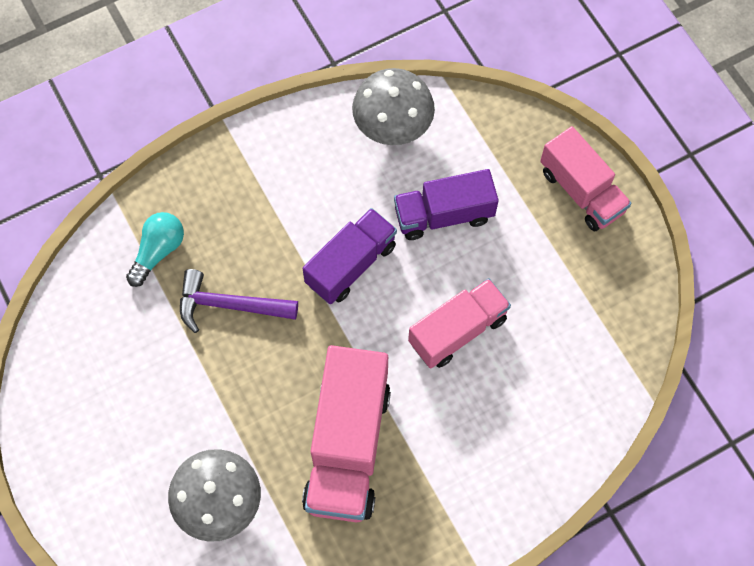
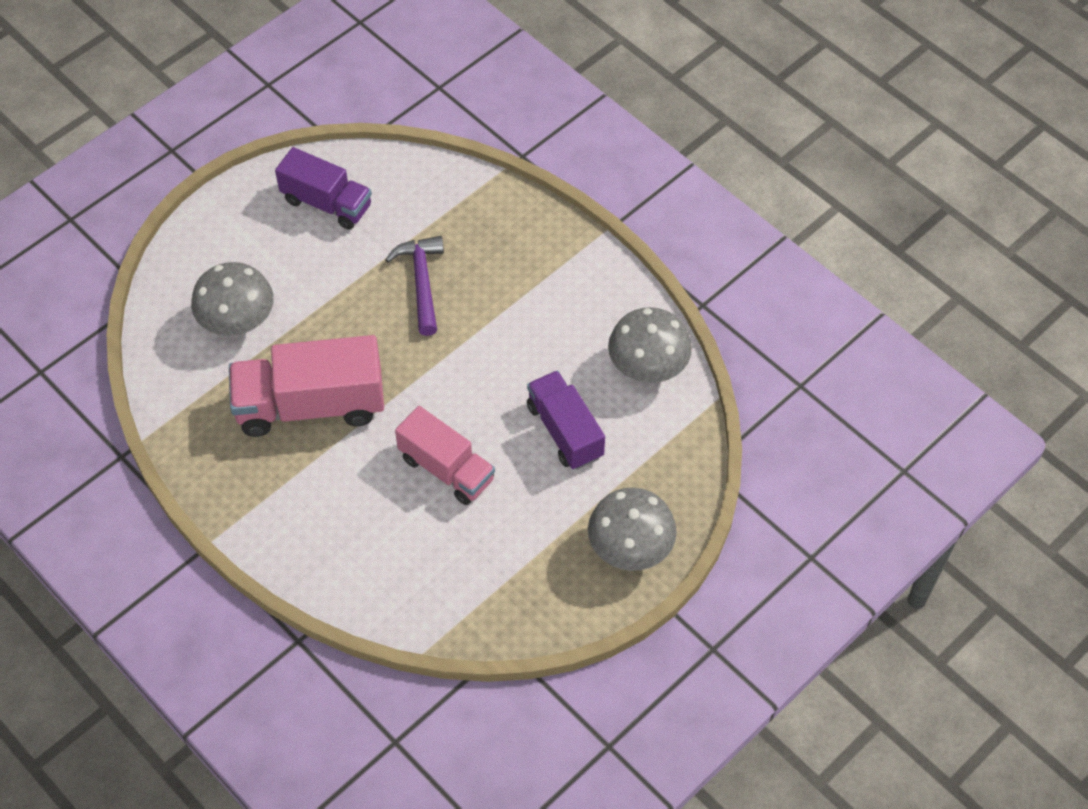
camera: 75 degrees right, 10 degrees down
(158, 251) = (458, 216): turquoise light bulb -> none
(351, 264) = (489, 366): purple truck -> purple truck (327, 203)
(581, 191) = (630, 548): pink truck -> grey mushroom

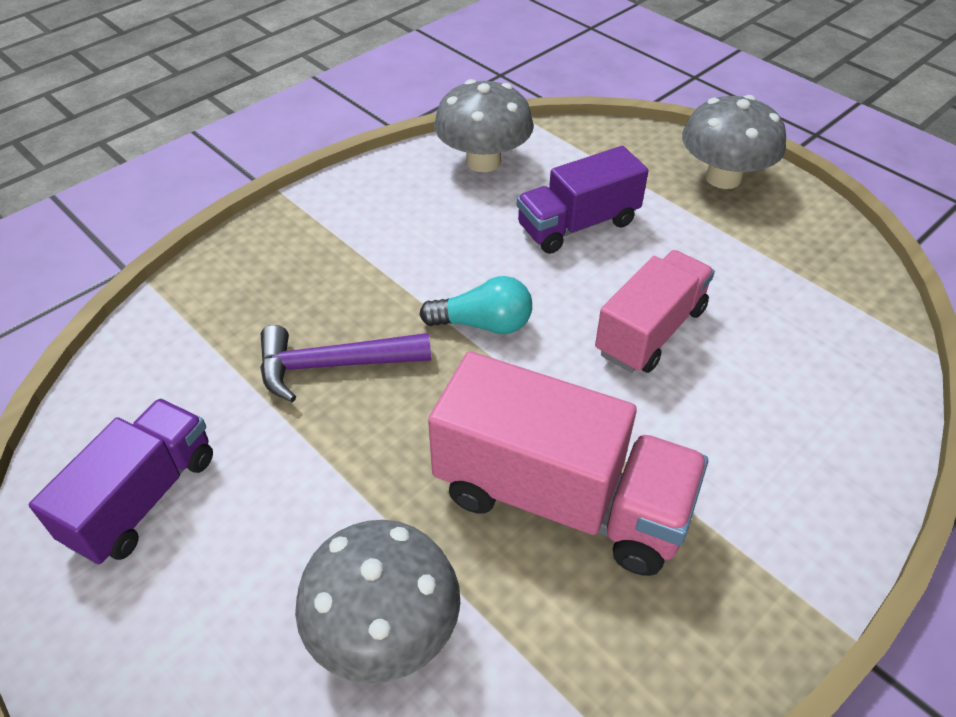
camera: 90 degrees left, 10 degrees down
(311, 405) = (560, 498): pink truck -> pink truck turned 60 degrees counterclockwise
(456, 366) = (483, 324): none -> turquoise light bulb

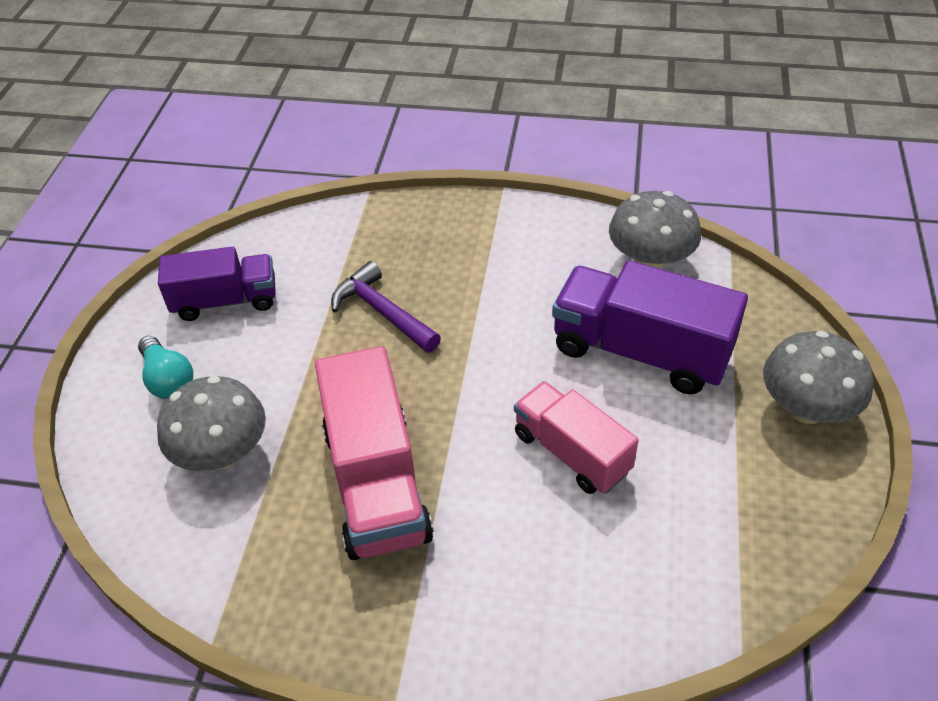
camera: 55 degrees right, 0 degrees up
(483, 324) = (486, 359): turquoise light bulb -> turquoise light bulb (168, 379)
(577, 225) = (640, 351): purple truck -> purple truck, size x1.52
(650, 331) = (571, 452): pink truck -> pink truck turned 135 degrees counterclockwise

